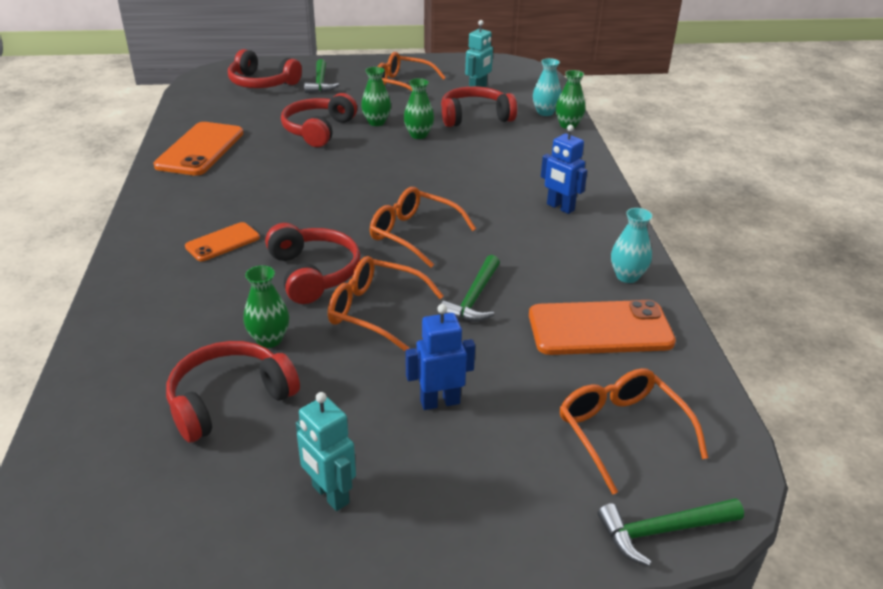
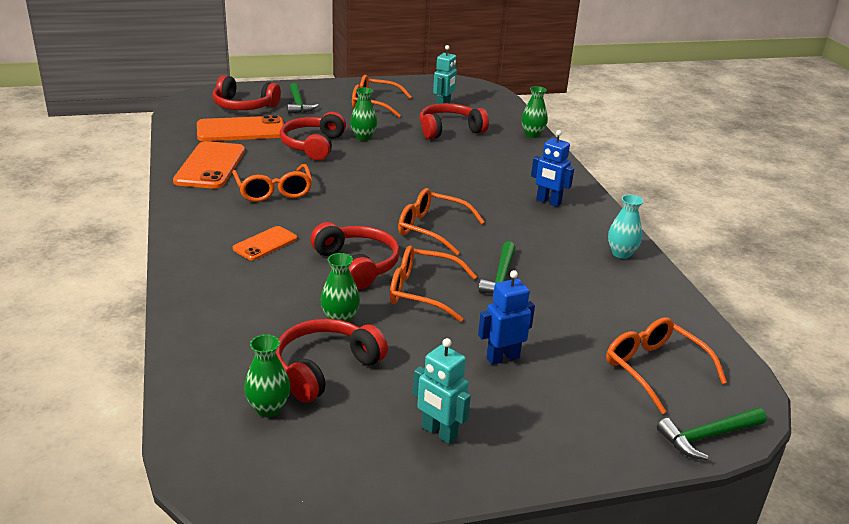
camera: 10 degrees left, 5 degrees down
(256, 181) = (273, 191): none -> orange glasses
(418, 135) = (405, 147): green vase -> green vase (268, 408)
(545, 112) = (509, 124): turquoise vase -> none
(600, 329) = (612, 295): orange phone -> orange phone (241, 130)

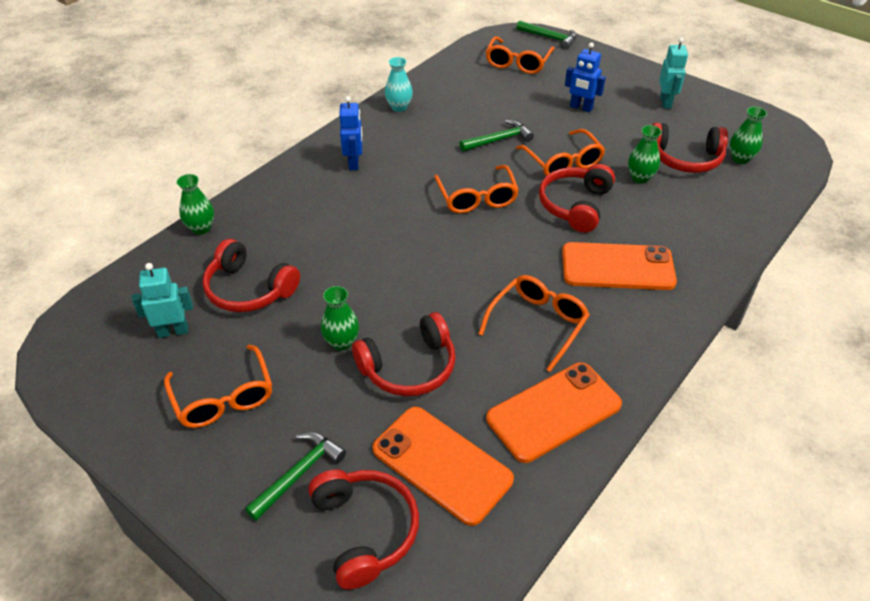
camera: 125 degrees left, 15 degrees up
(265, 244) = (617, 267): orange phone -> orange phone, size x1.76

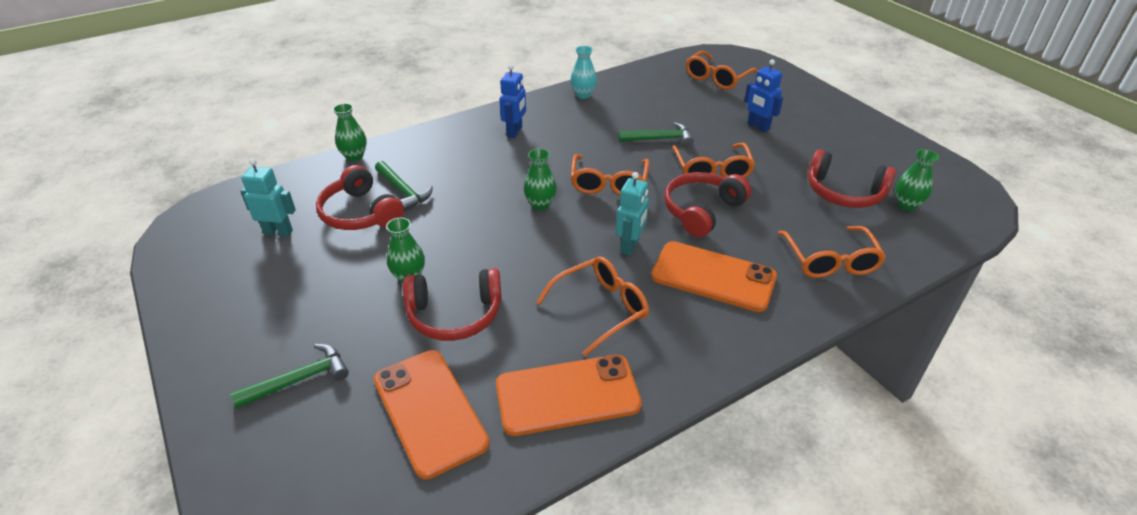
camera: 20 degrees right, 5 degrees down
(223, 397) = (281, 296): orange glasses -> orange glasses (830, 261)
(365, 530) = (322, 449): red headphones -> none
(549, 38) = (761, 62): green hammer -> green hammer (403, 190)
(640, 178) = (784, 200): green vase -> green vase (540, 204)
(665, 102) = (851, 138): turquoise robot -> turquoise robot (630, 246)

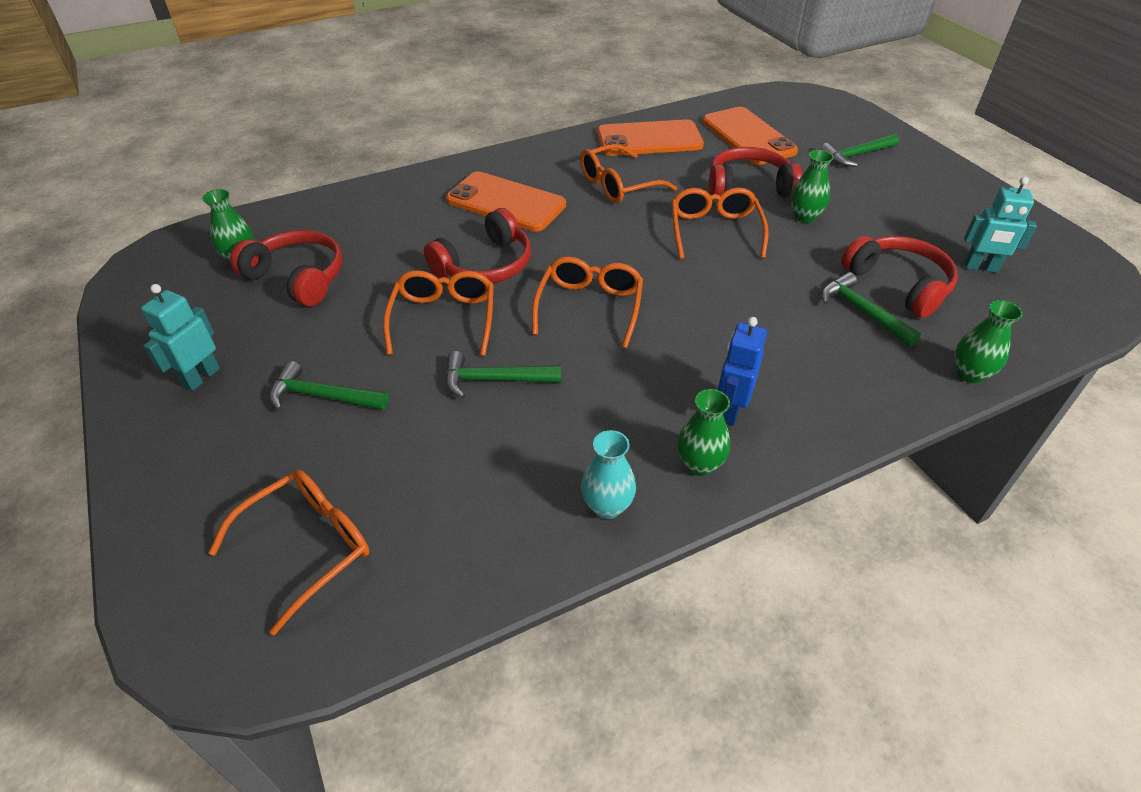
camera: 175 degrees left, 5 degrees up
(540, 204) = (679, 283): green vase -> green vase (699, 464)
(630, 246) = (579, 232): turquoise robot -> turquoise robot (201, 377)
(758, 126) = (323, 396): blue robot -> green hammer
(830, 261) = (382, 209): orange glasses -> orange glasses (714, 231)

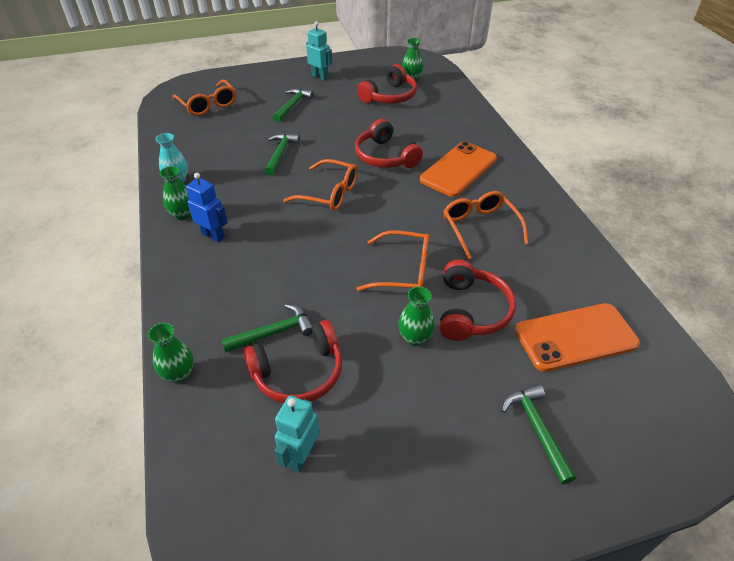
camera: 100 degrees right, 0 degrees up
(443, 319) = (337, 140): orange glasses -> none
(649, 139) = (562, 259): orange phone -> none

